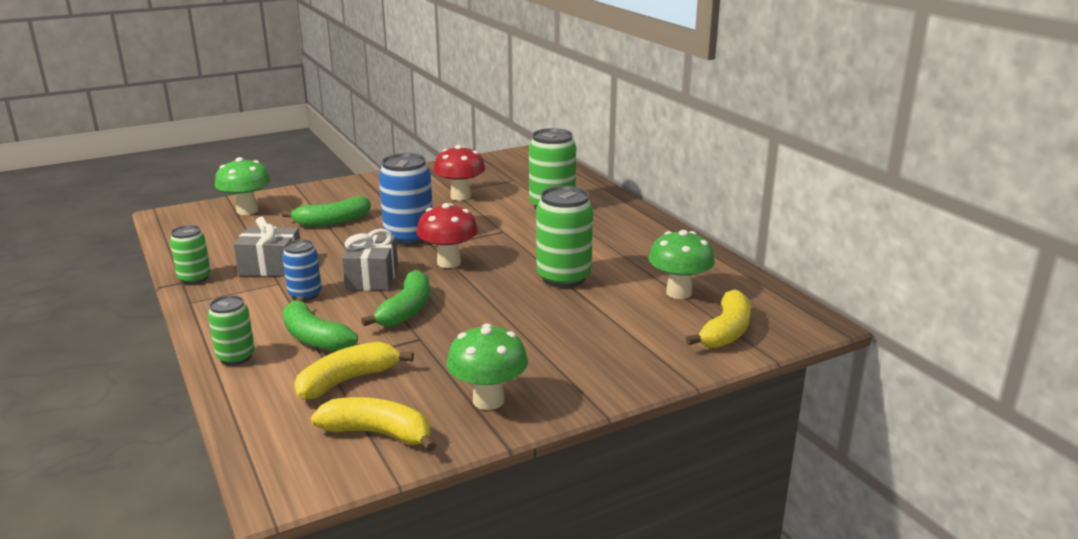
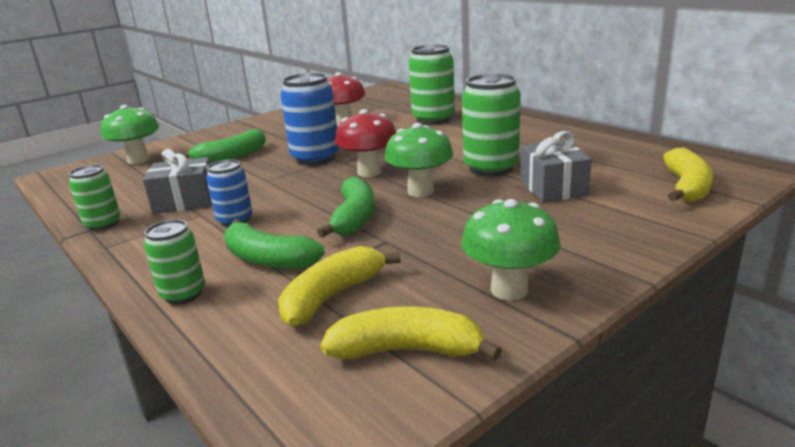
camera: 10 degrees left, 0 degrees up
(372, 278) = (299, 196): grey gift -> grey gift (553, 188)
(679, 293) = (609, 164): green mushroom -> green mushroom (420, 191)

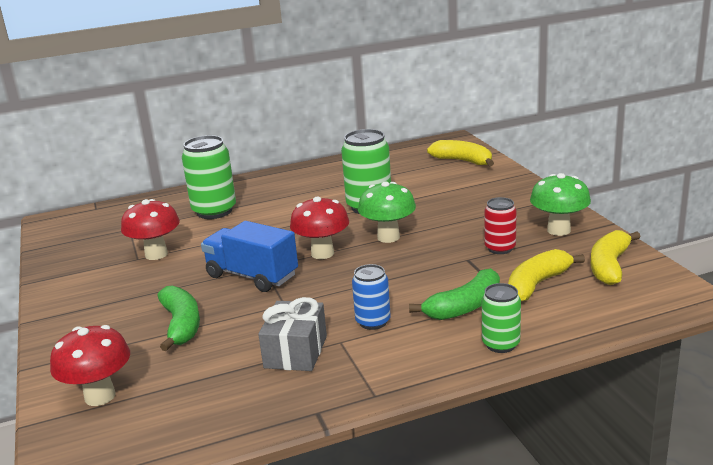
camera: 70 degrees left, 0 degrees up
(103, 224) = (310, 403): green can -> none
(138, 160) = (100, 396): green mushroom -> red mushroom
(315, 158) = (252, 276): blue can -> blue truck
(332, 296) = (537, 284): yellow banana -> yellow banana turned 75 degrees clockwise
(354, 218) = (416, 267): green banana -> none
(425, 256) = (500, 248): none -> red can
(553, 188) = (428, 194): grey gift -> none

